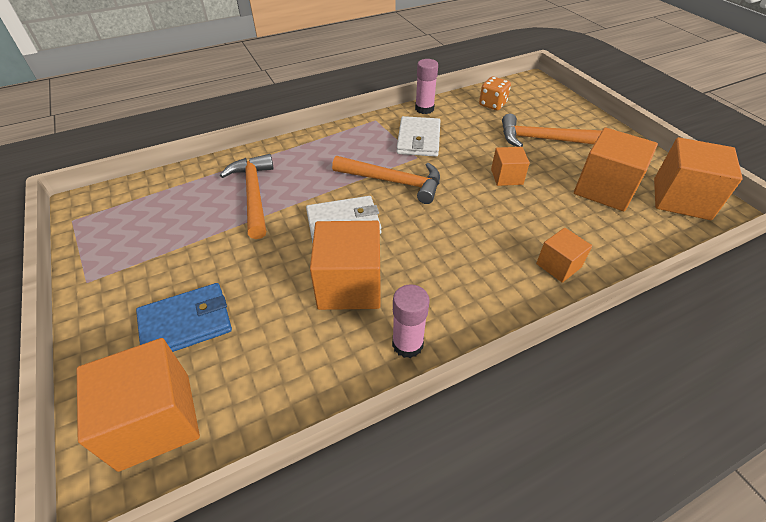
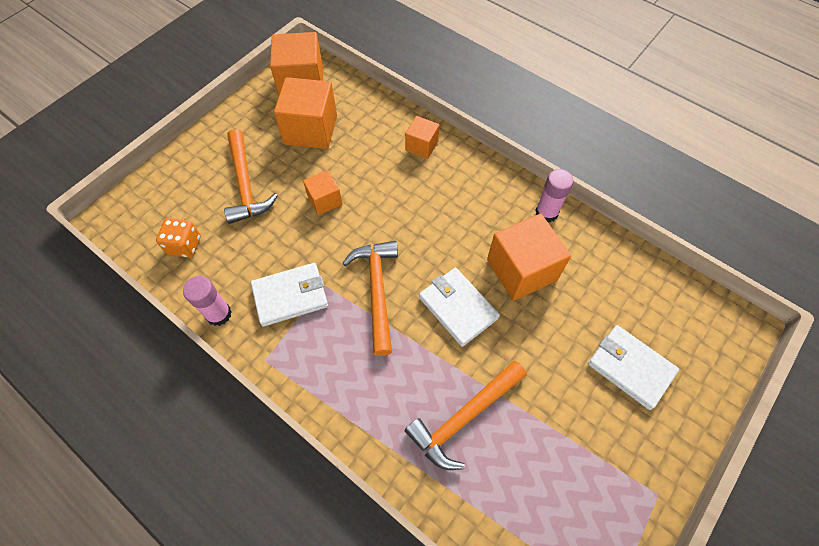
camera: 115 degrees left, 15 degrees up
(155, 420) = (698, 331): orange cube -> none
(186, 323) = (630, 367): blue wallet -> white wallet

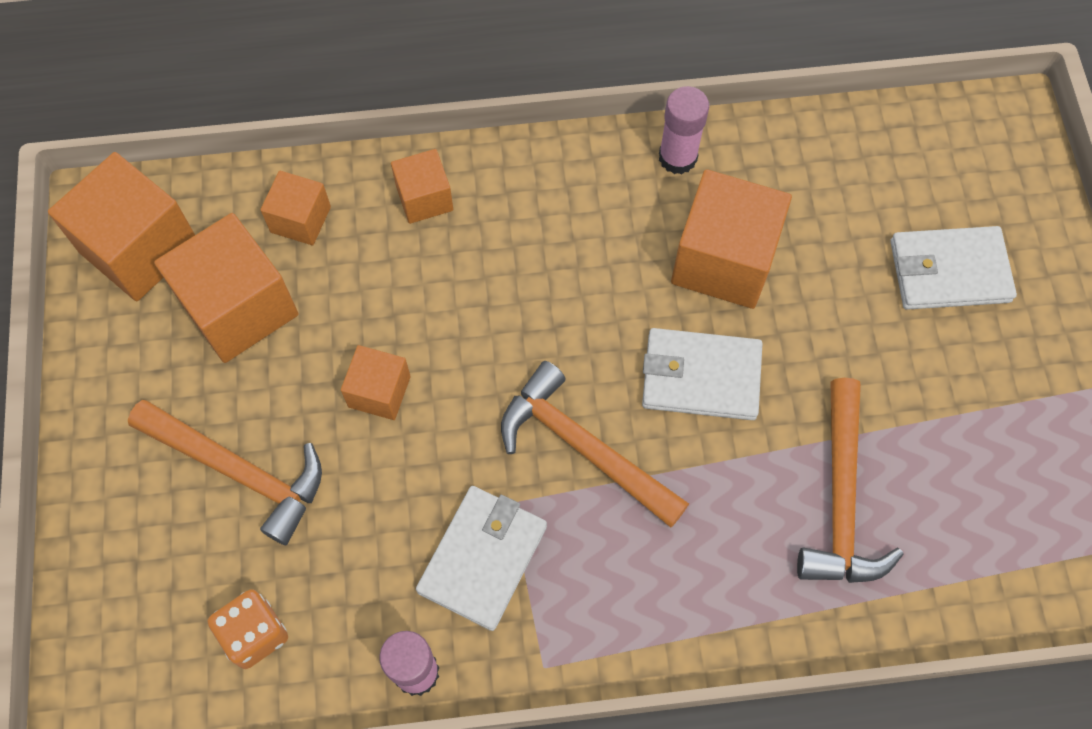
camera: 45 degrees left, 5 degrees up
(367, 117) = (300, 219): none -> orange cube

